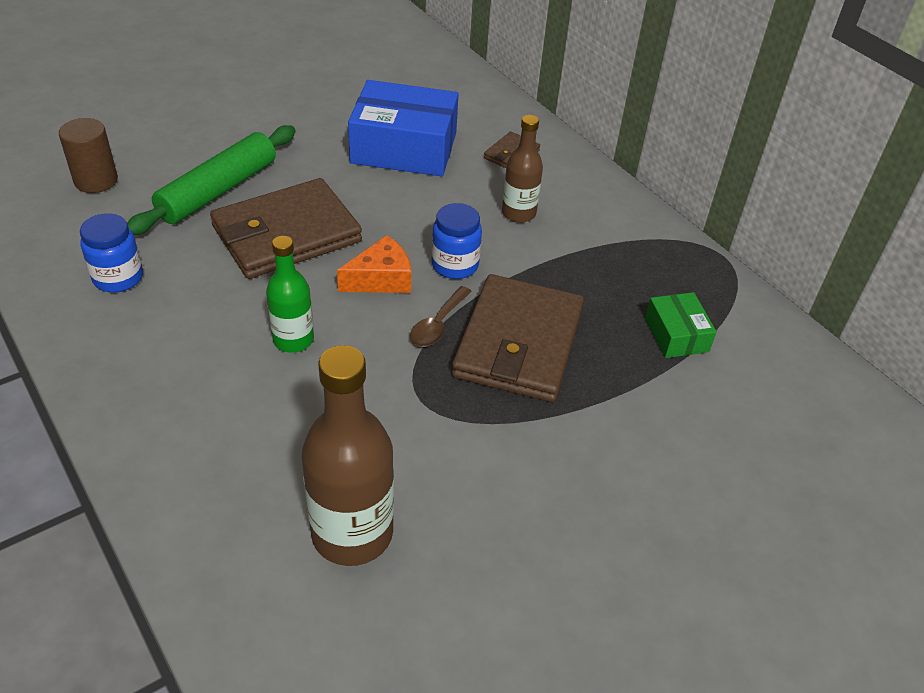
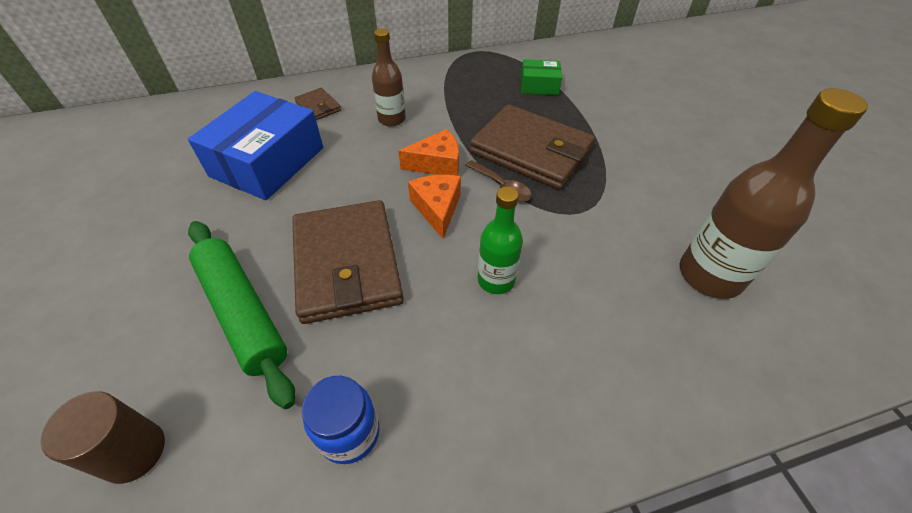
camera: 70 degrees left, 5 degrees up
(455, 265) = (437, 164): blue jar -> orange cheese

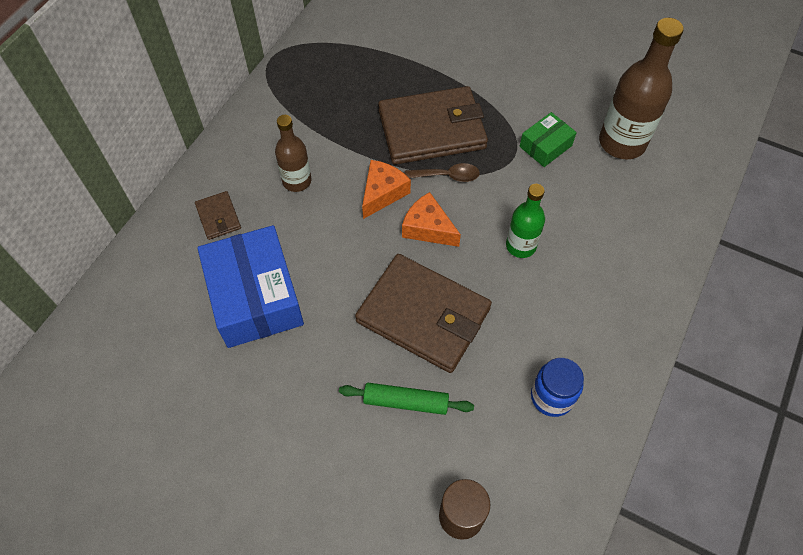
camera: 45 degrees left, 10 degrees up
(243, 312) = (406, 402): green rolling pin -> green rolling pin, size x0.62
(318, 106) = (218, 217): brown wallet -> brown wallet turned 60 degrees clockwise
(539, 86) = (368, 60): green box -> green box (545, 146)

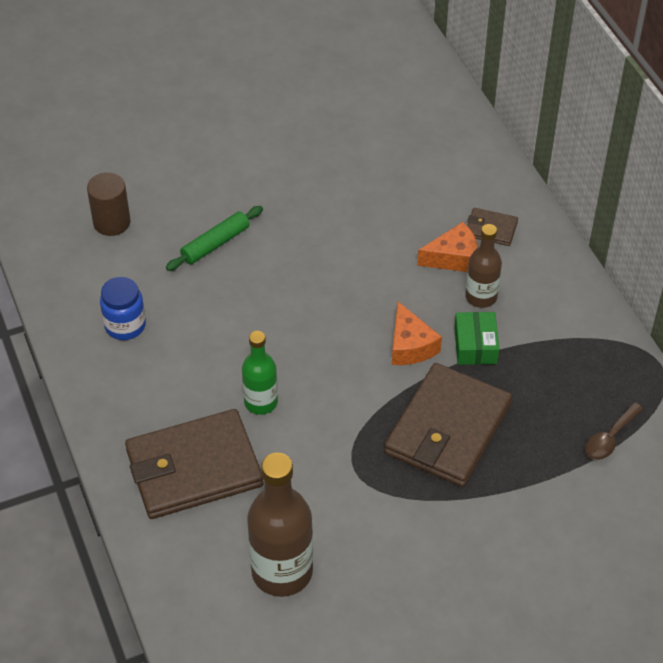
camera: 130 degrees right, 10 degrees down
(255, 297) = (390, 211): blue box -> none
(423, 315) = (269, 297): brown wallet -> brown wallet (194, 468)
(428, 228) = (343, 352): orange cheese -> orange cheese (453, 258)
(447, 176) = (383, 403): brown spoon -> brown spoon (610, 438)
(545, 146) = (341, 504): green box -> green box (475, 345)

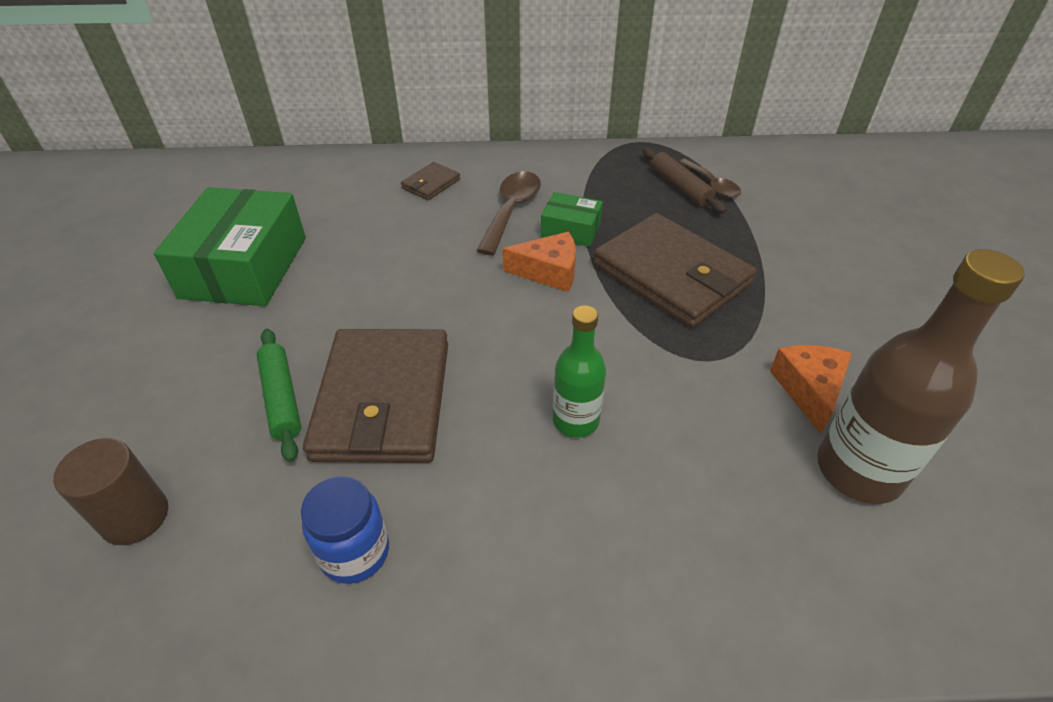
camera: 70 degrees left, 5 degrees down
(194, 468) = (665, 529): brown wallet -> brown wallet (383, 400)
(325, 164) = (244, 267): none -> green box
(453, 258) = (450, 214): orange cheese -> orange cheese (809, 390)
(481, 297) = (511, 211): brown bottle -> brown spoon
(590, 413) = (680, 187): none -> brown rolling pin

